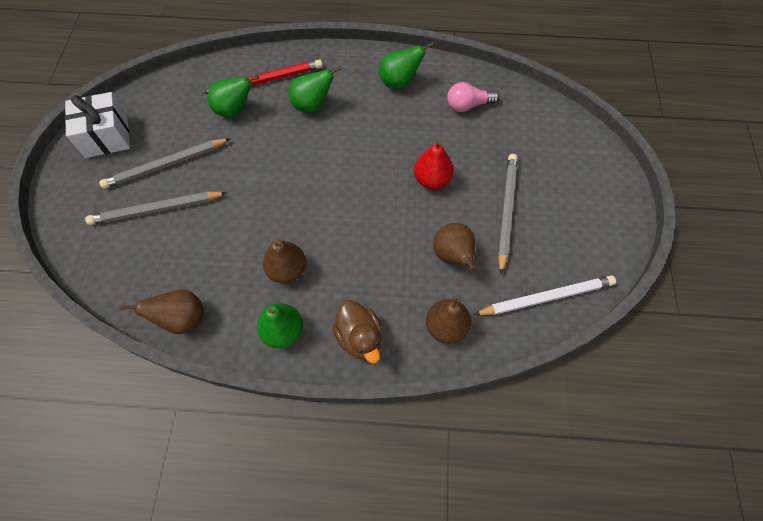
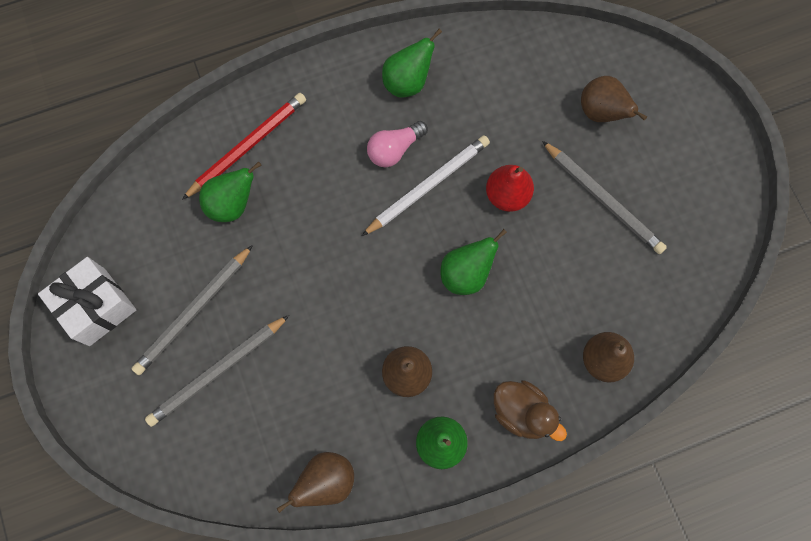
camera: 25 degrees left, 10 degrees up
(312, 105) = (322, 157): green pear -> green pear (466, 273)
(453, 256) = (573, 277): brown pear -> brown pear (601, 112)
(468, 105) = (501, 81): pink light bulb -> pink light bulb (394, 149)
(506, 211) = (603, 199): grey pencil -> grey pencil turned 150 degrees clockwise
(546, 297) = (686, 280): white pencil -> white pencil (427, 186)

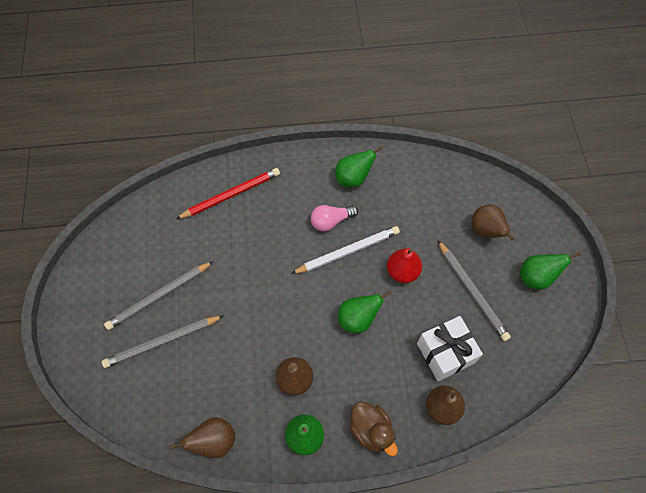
camera: 15 degrees right, 10 degrees down
(97, 307) = (95, 276): white gift -> white gift (445, 353)
(232, 204) = (208, 230): green pear -> green pear (536, 277)

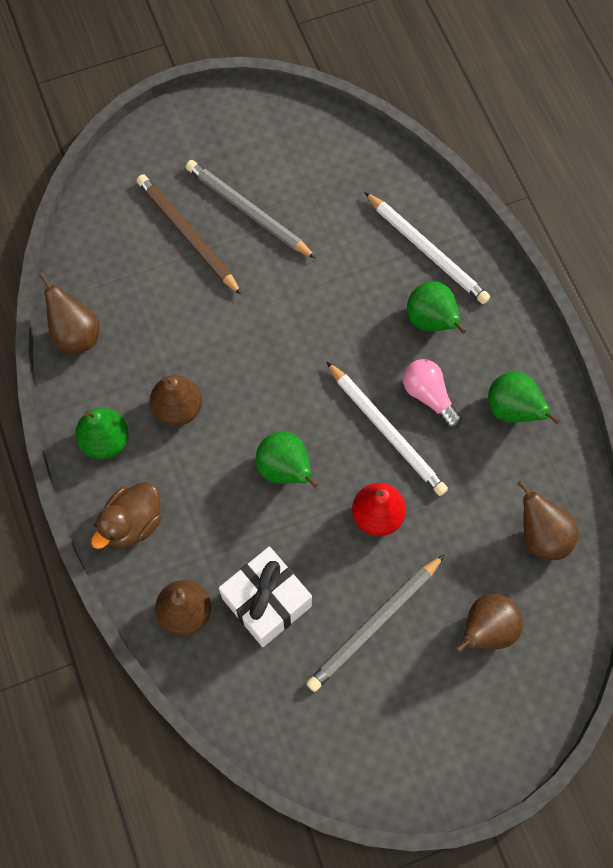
camera: 75 degrees right, 5 degrees up
(162, 342) = (187, 235): grey pencil -> brown pencil
(230, 195) = (427, 250): red pencil -> white pencil
(435, 186) = (541, 535): none -> brown pear
(536, 277) = (429, 722): green pear -> green pear (432, 321)

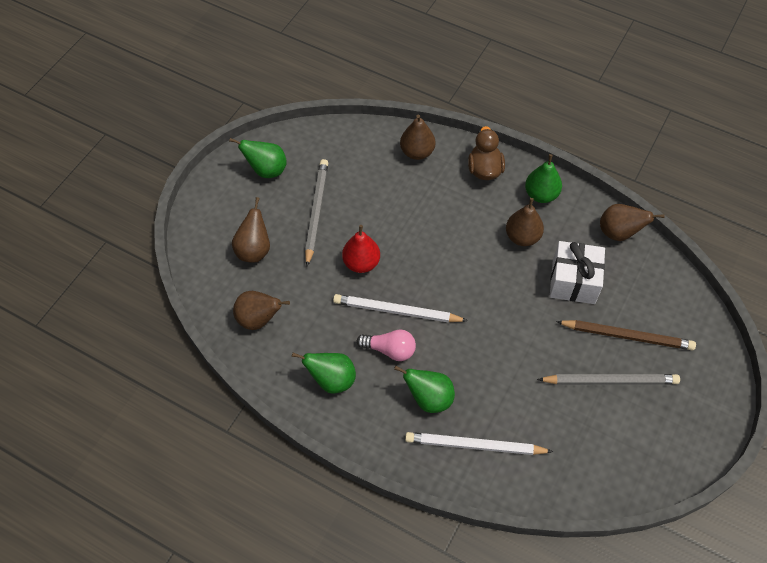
camera: 140 degrees right, 10 degrees down
(266, 602) = (381, 183): white gift -> white gift (573, 281)
(285, 469) = (433, 249): green pear -> green pear (266, 170)

